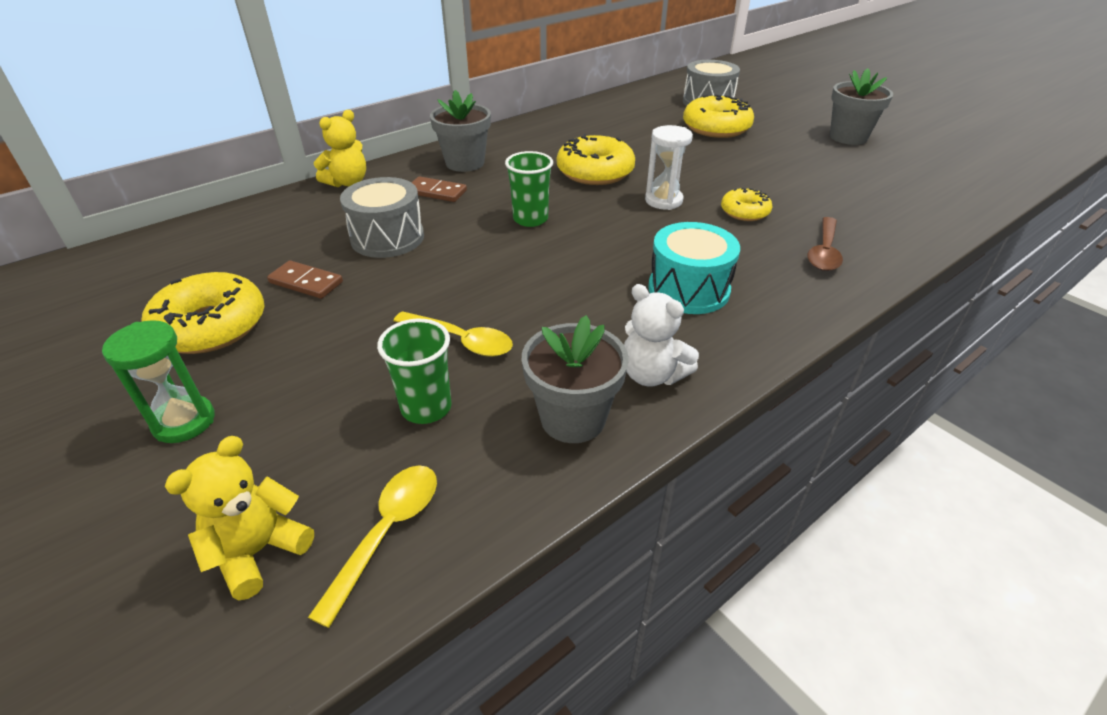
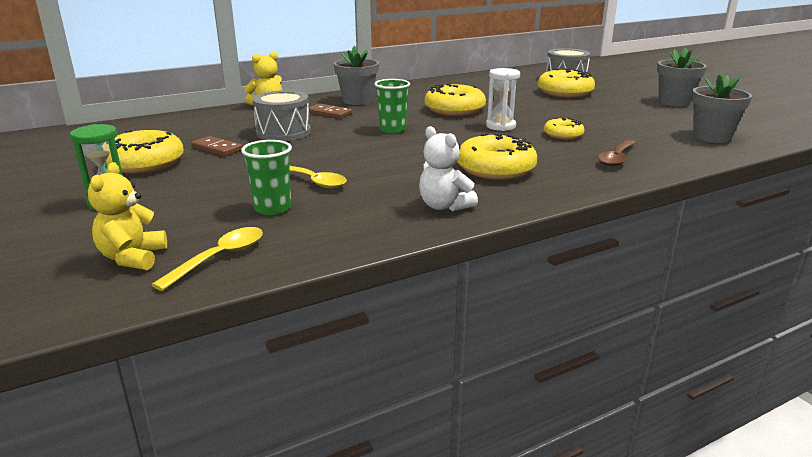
camera: 10 degrees right, 15 degrees down
(258, 551) = (133, 258): yellow teddy bear -> yellow teddy bear turned 45 degrees counterclockwise
(573, 418) = (374, 221): grey flower pot -> grey flower pot (711, 137)
(688, 289) = (495, 169): turquoise drum -> yellow donut

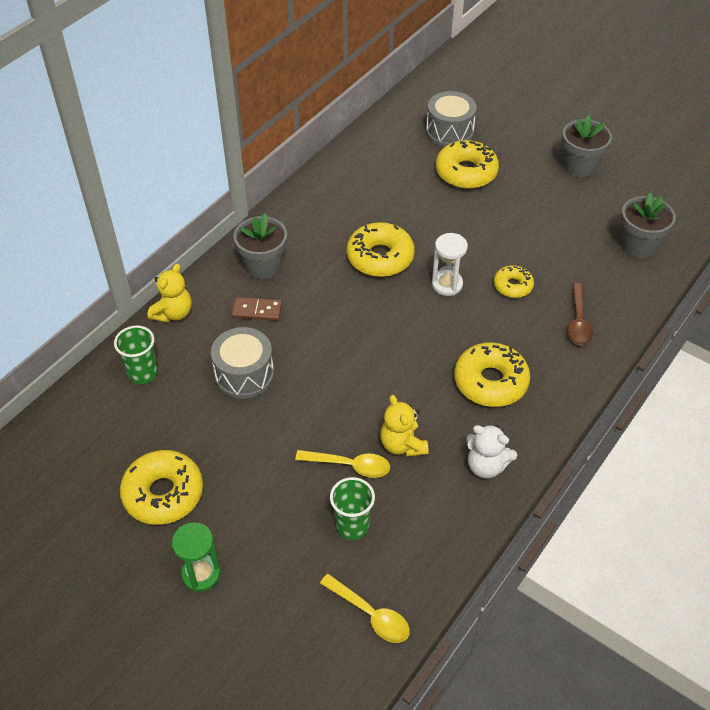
camera: 25 degrees left, 25 degrees up
(133, 258) = (304, 643): yellow teddy bear -> yellow teddy bear (402, 445)
(217, 149) = (207, 436): brown domino -> none
(219, 258) = (370, 614): yellow spoon -> yellow spoon turned 120 degrees clockwise
(392, 129) = (349, 329): green cup -> green cup (143, 373)

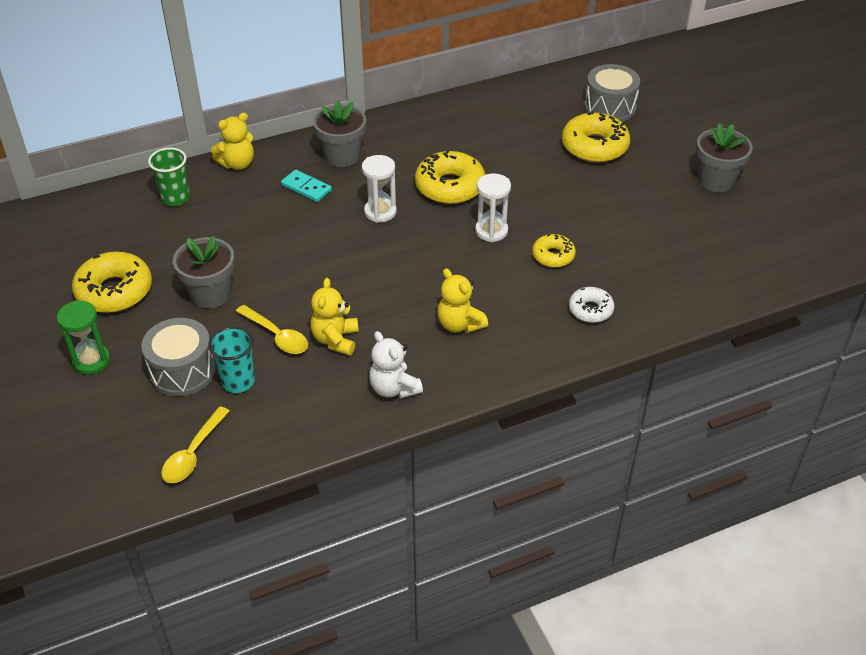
camera: 30 degrees right, 5 degrees down
(244, 374) = (253, 231): grey drum -> grey drum (182, 371)
(257, 311) = (306, 188): brown domino -> turquoise domino
(341, 306) = (380, 212): none -> white hourglass
(352, 526) = (238, 381): green cup -> turquoise cup
(370, 614) = (193, 453): yellow spoon -> yellow spoon turned 45 degrees clockwise
(490, 382) = (459, 324): yellow donut -> yellow teddy bear
(578, 321) = (590, 310): brown spoon -> white donut
(638, 245) = (714, 270): grey flower pot -> grey flower pot (210, 294)

